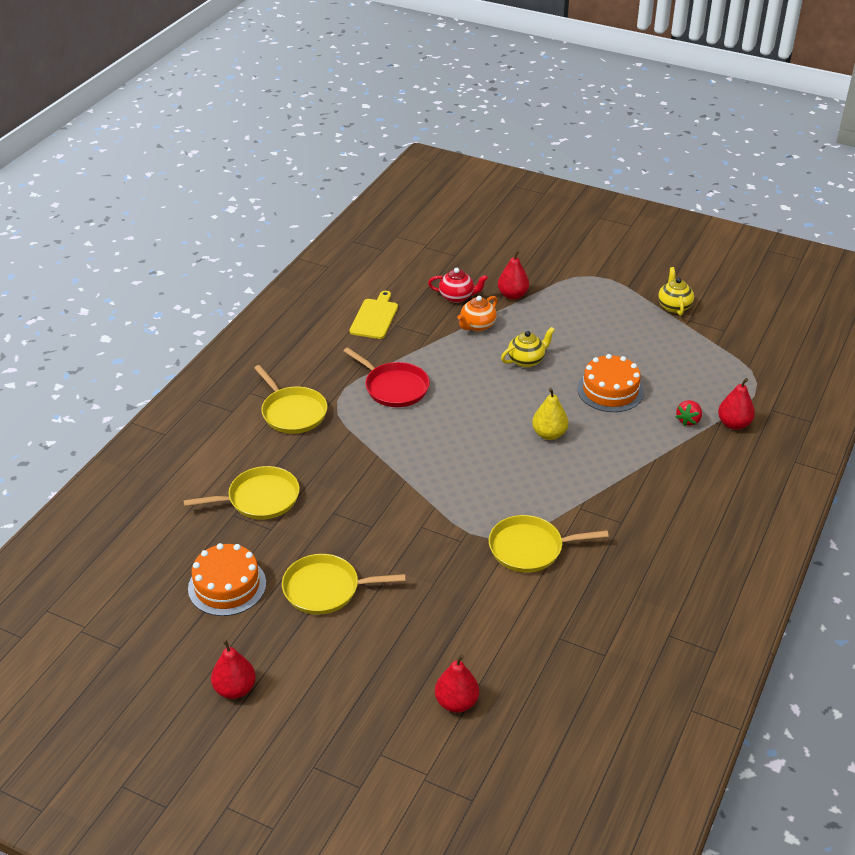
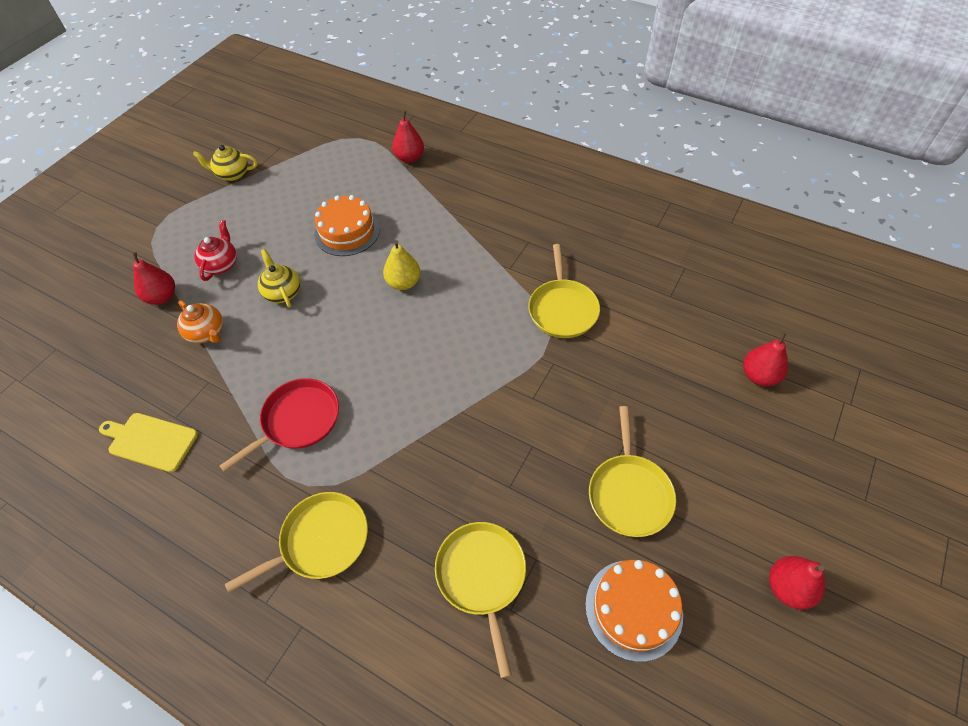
camera: 85 degrees left, 15 degrees up
(457, 297) = (143, 350): red teapot -> red teapot (221, 265)
(688, 420) = (400, 184): red strawberry -> none

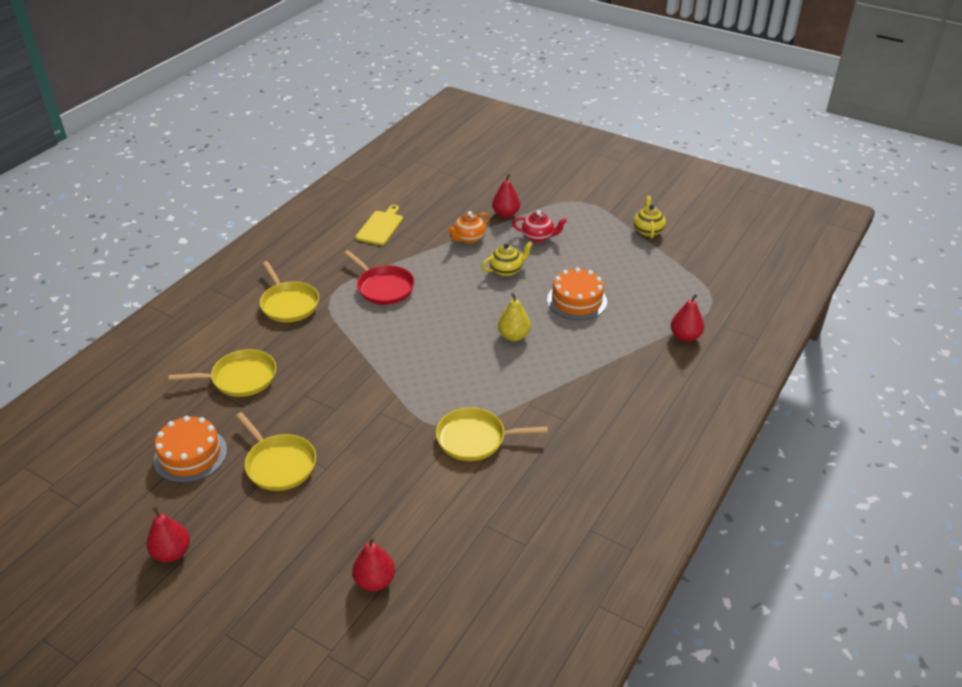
camera: 90 degrees right, 15 degrees down
(629, 493) = (279, 464): yellow pan -> yellow pan turned 135 degrees counterclockwise

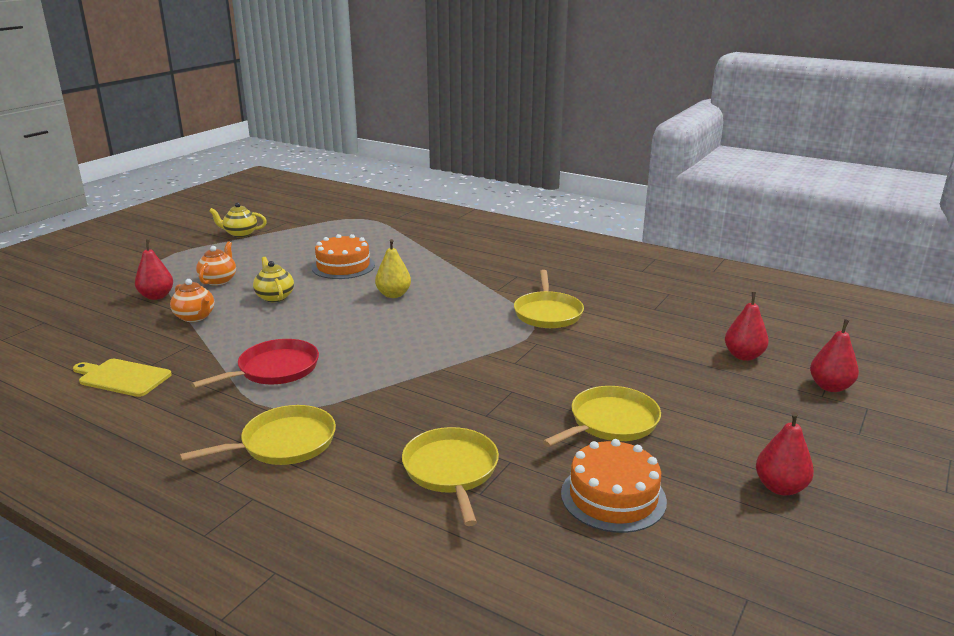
camera: 90 degrees left, 15 degrees down
(538, 237) = (218, 280): red teapot -> orange teapot
(685, 336) = (408, 230): red pear -> red pear (830, 387)

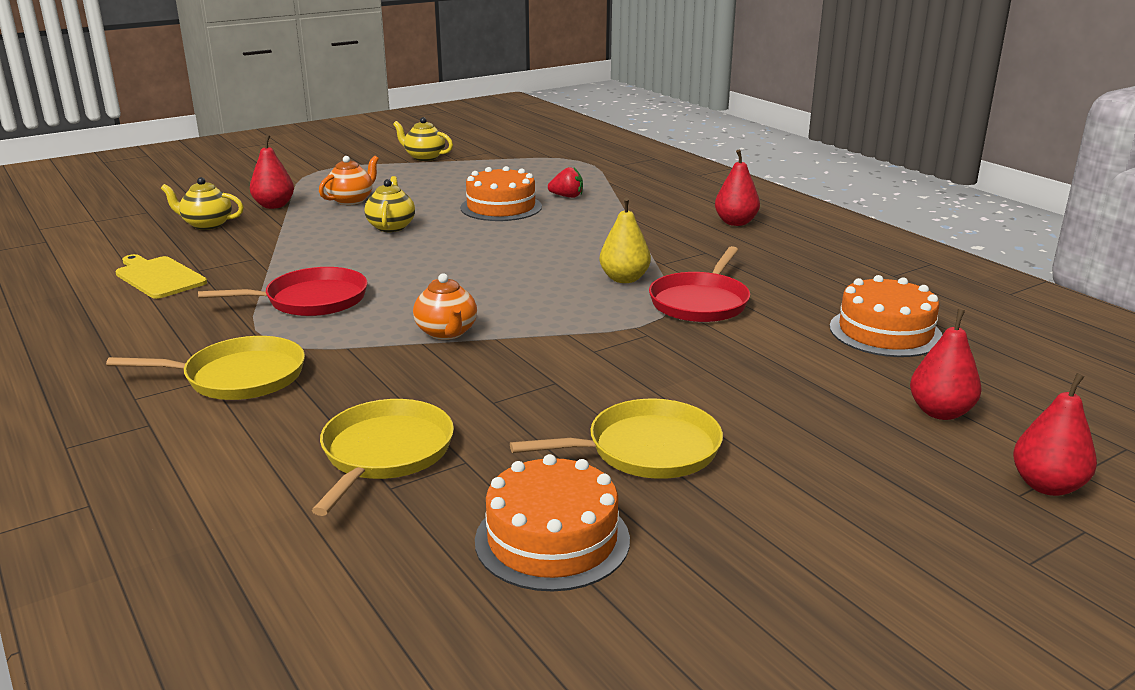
camera: 25 degrees right, 0 degrees up
(114, 324) = (207, 225): none -> yellow teapot
(195, 317) = (289, 232): orange teapot -> orange teapot (446, 333)
(383, 249) = (567, 196): none -> red strawberry
(393, 295) = (526, 247): yellow pear -> yellow pear (624, 279)
(547, 313) = (700, 302): yellow pan -> red pan
(671, 310) = (885, 332): none -> orange cake
(780, 487) = (812, 599): red pear -> red pear (735, 222)

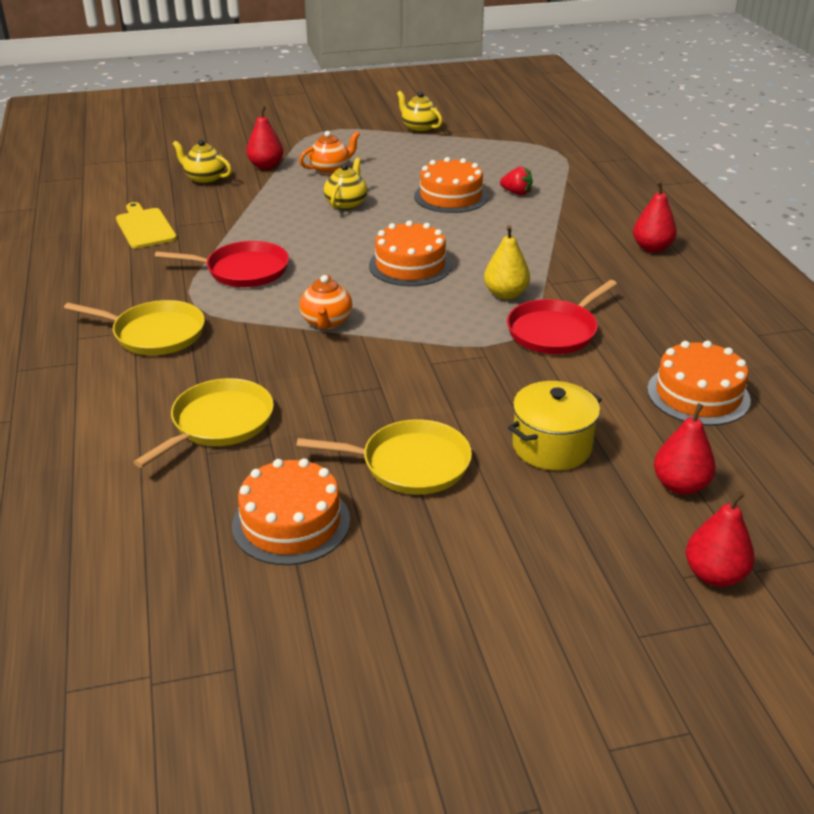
camera: 20 degrees right, 10 degrees up
(503, 269) = (410, 265): none -> orange cake
(784, 403) = (552, 446): none -> yellow pot

